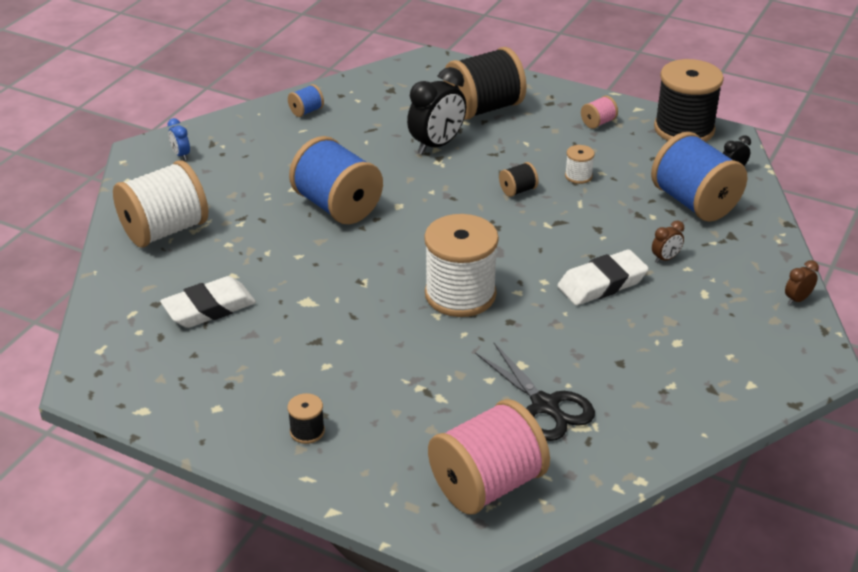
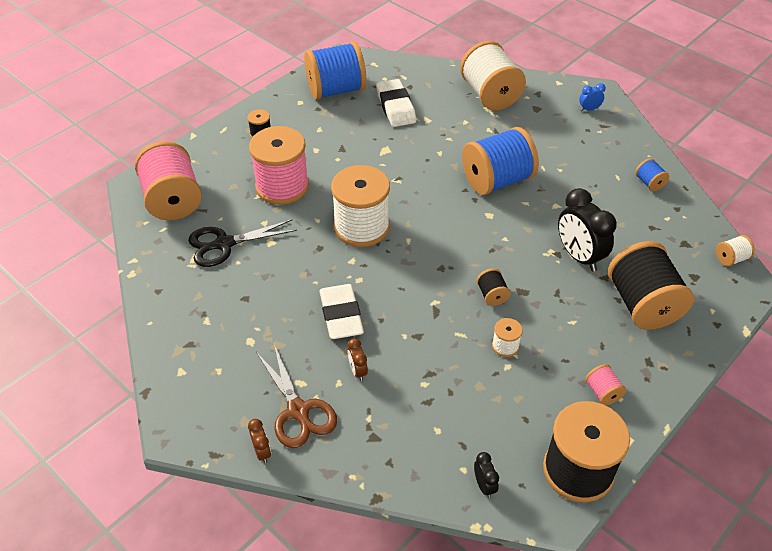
camera: 105 degrees right, 10 degrees up
(401, 67) = (731, 259): none -> white spool
(414, 379) = (282, 186): none -> pink spool
(694, 203) = (435, 426): blue spool -> blue spool (336, 90)
(738, 287) = (298, 411): none -> brown scissors

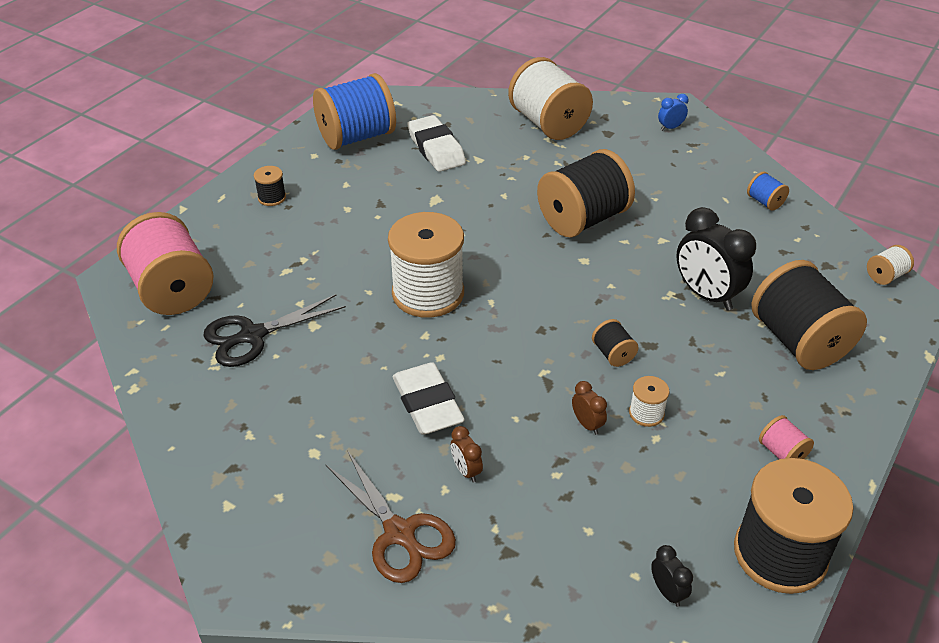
camera: 10 degrees left, 5 degrees down
(262, 452) = (362, 594): brown clock -> brown clock (587, 424)
(282, 186) = (314, 257): pink spool -> none
(497, 180) = (583, 219): blue spool -> black spool

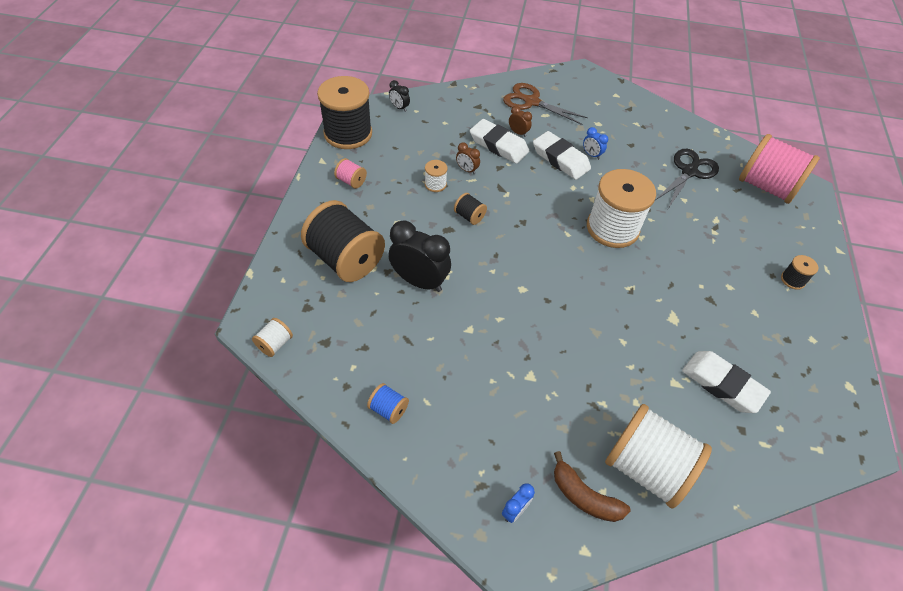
camera: 155 degrees right, 10 degrees up
(356, 137) = (803, 376): blue spool -> none
(373, 398) = (591, 155): none -> blue clock
(513, 455) = (498, 145): none -> white eraser
(583, 219) = (543, 332): black spool -> none
(610, 122) = (584, 496): none -> brown banana

